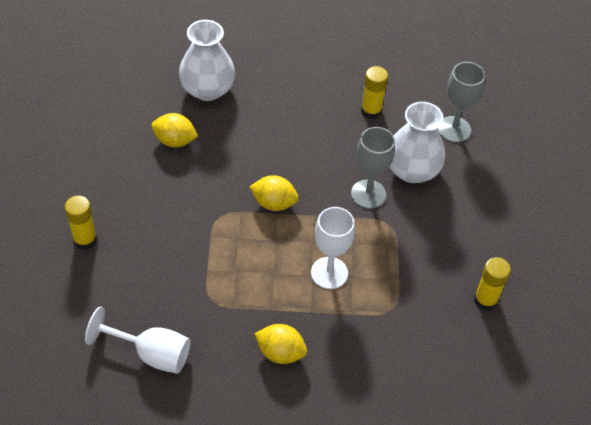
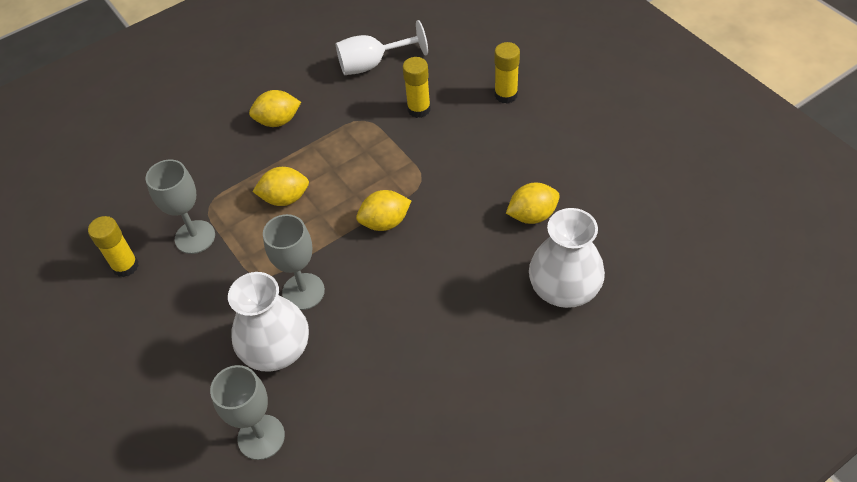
camera: 150 degrees right, 0 degrees up
(329, 273) = (285, 198): white goblet -> yellow lemon
(371, 111) = (372, 391): yellow glue stick -> yellow glue stick (419, 109)
(419, 288) = (195, 237): none -> grey goblet

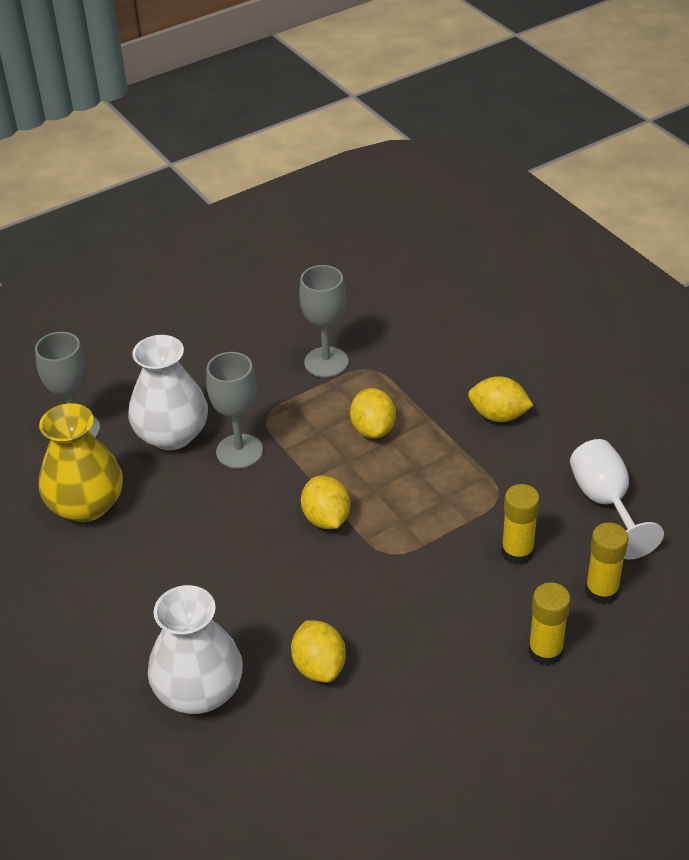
camera: 90 degrees right, 10 degrees down
(125, 266) = (295, 317): yellow glue stick -> yellow glue stick (601, 591)
(278, 121) = (498, 415): yellow lemon -> yellow lemon turned 60 degrees counterclockwise
(365, 408) = (86, 505): none -> yellow vase

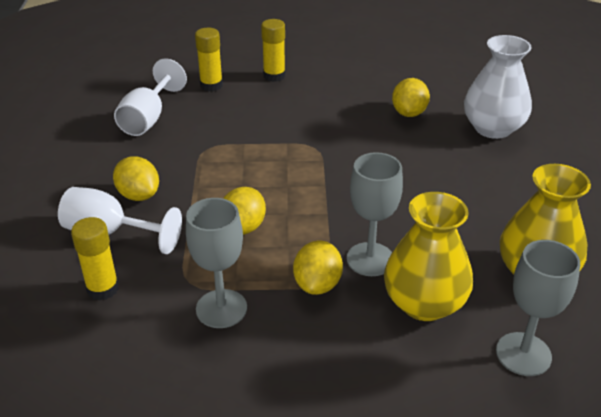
camera: 150 degrees left, 5 degrees down
(172, 434) = (424, 303): white vase -> yellow vase
(326, 518) = (339, 182): yellow lemon -> yellow lemon (317, 284)
(477, 374) = (110, 233): none -> white goblet
(517, 552) = (234, 117): yellow glue stick -> yellow glue stick (103, 289)

